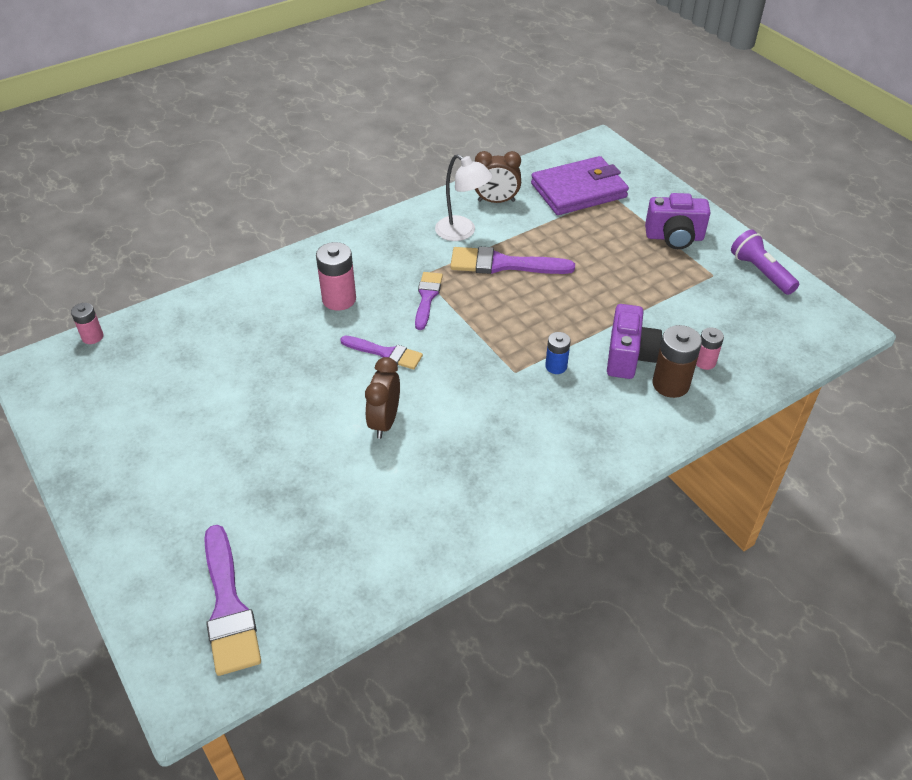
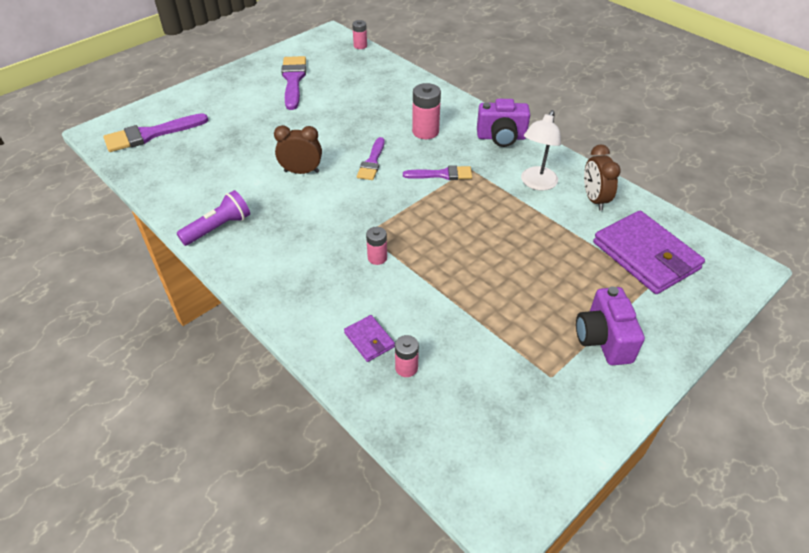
camera: 80 degrees right, 0 degrees up
(503, 264) = (502, 213): purple brush -> purple brush (293, 80)
(556, 366) = (377, 258): blue battery -> pink battery
(629, 357) = (400, 307): purple camera -> purple camera (501, 137)
(670, 384) = (369, 340): brown battery -> purple wallet
(760, 272) = (575, 425): purple flashlight -> purple flashlight (218, 228)

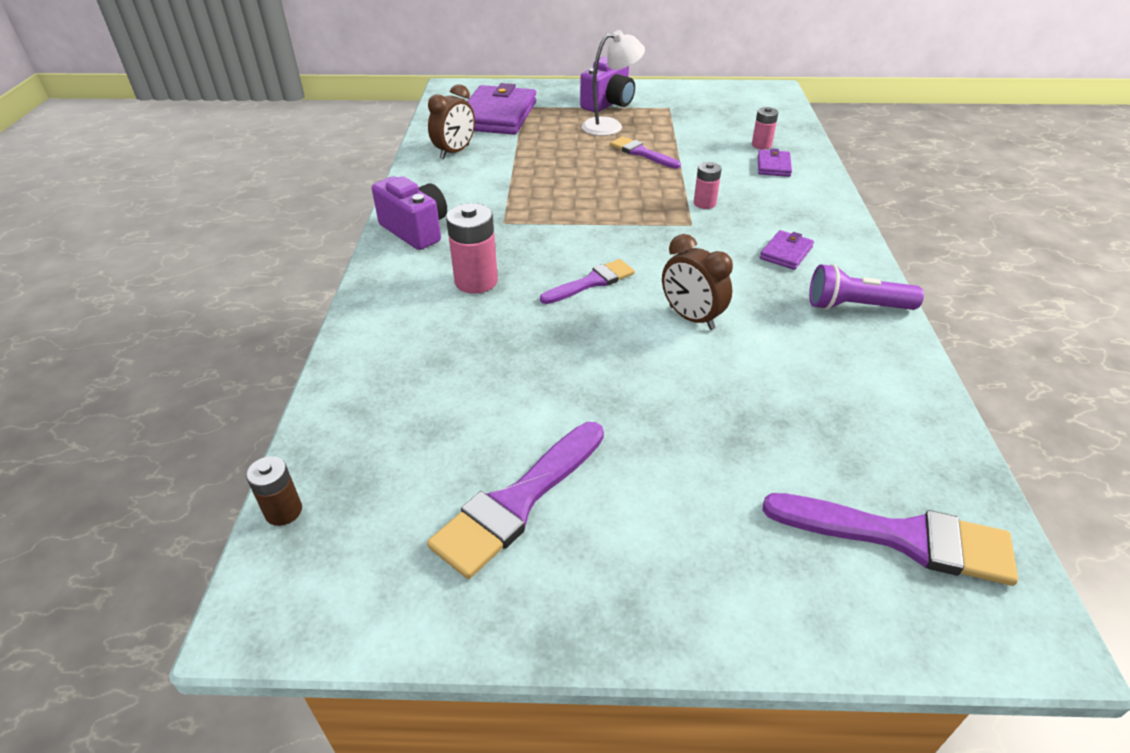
camera: 135 degrees left, 5 degrees down
(286, 245) = (786, 253): none -> purple wallet
(360, 46) = (283, 511): pink battery -> brown battery
(442, 174) = (539, 231): purple brush -> purple brush (641, 153)
(536, 184) = (473, 182): white lamp -> white lamp (610, 126)

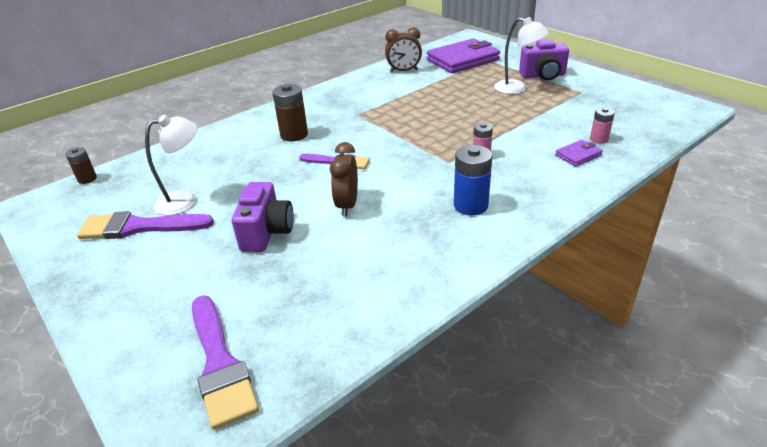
camera: 50 degrees right, 5 degrees down
(416, 230) = (315, 100): purple camera -> purple camera (266, 232)
(476, 281) = (294, 135): pink battery -> brown battery
(506, 432) = (185, 200): none -> white lamp
(641, 153) = (503, 111): purple brush -> none
(786, 253) = (470, 205): purple wallet -> blue battery
(856, 306) = (447, 257): purple flashlight -> none

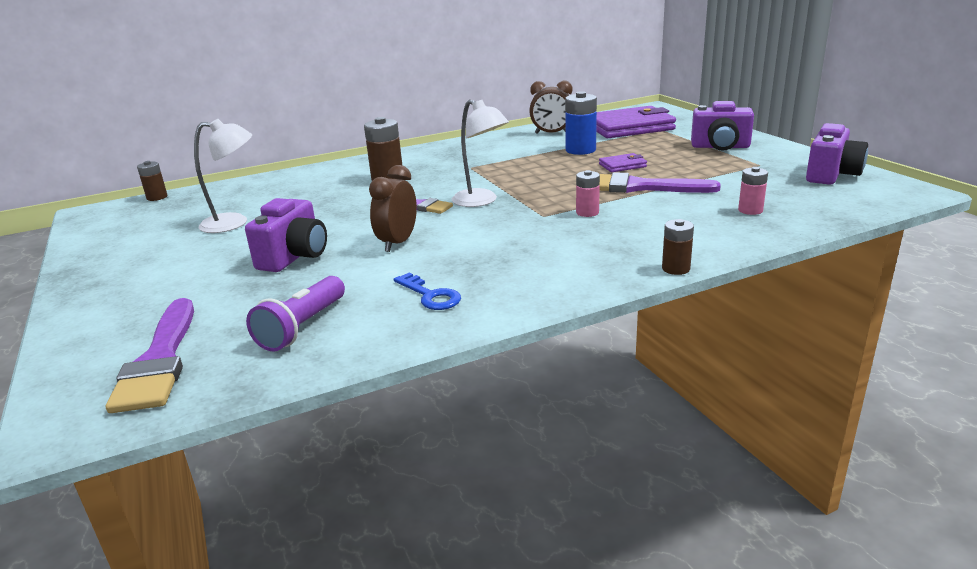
camera: 15 degrees right, 10 degrees down
(139, 227) = (173, 239): purple brush -> purple brush (639, 187)
(323, 307) = (302, 327): none -> purple flashlight
(409, 258) = (430, 295): none -> blue key
(470, 205) = (539, 257): blue battery -> blue battery (580, 150)
(517, 89) = (677, 157): white lamp -> white lamp (481, 201)
(577, 204) = (675, 269): none -> brown battery
(578, 155) = (711, 223): purple wallet -> purple wallet (622, 165)
(636, 98) = (831, 175): none -> purple camera

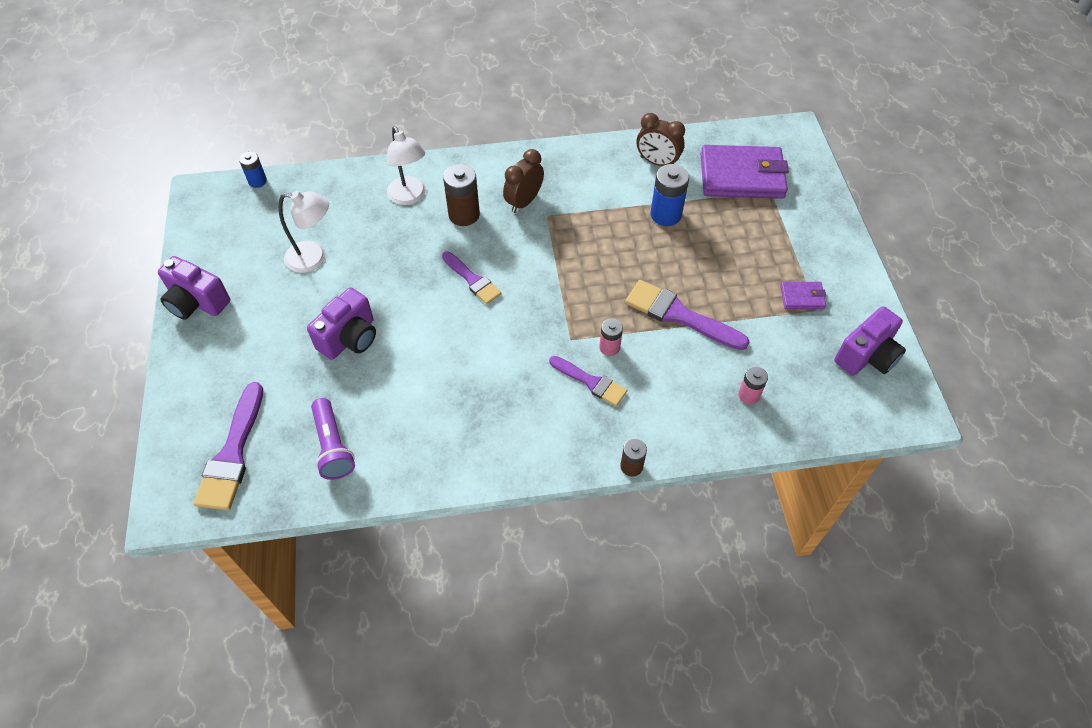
camera: 15 degrees right, 30 degrees up
(157, 197) = (257, 181): brown battery -> blue battery
(302, 327) = (333, 446): purple flashlight -> purple flashlight turned 60 degrees counterclockwise
(398, 243) = (435, 343): brown clock -> brown clock (524, 202)
(430, 295) = (434, 436): blue key -> none
(481, 201) = (529, 292): white lamp -> white lamp (410, 197)
(585, 232) = (591, 382): none -> purple brush
(622, 165) = (687, 264): purple wallet -> purple wallet (802, 297)
(720, 147) = (803, 257): purple camera -> purple camera (197, 302)

